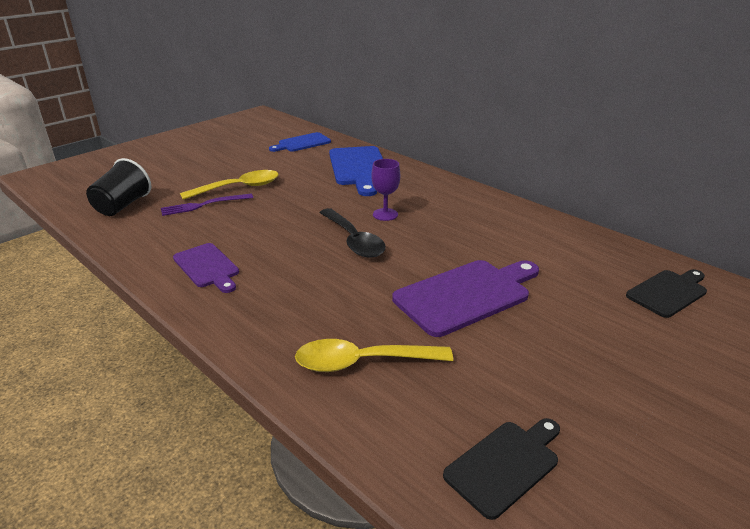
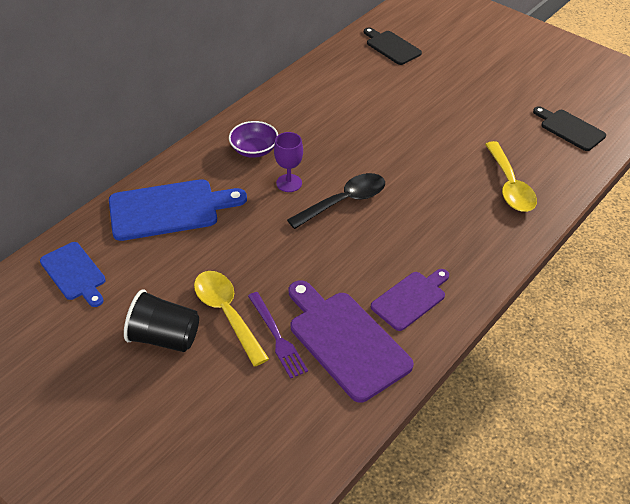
camera: 95 degrees left, 15 degrees up
(122, 206) = (284, 424): black cup -> black cup (164, 337)
(434, 200) = (254, 150): none -> purple bowl
(466, 295) = (417, 136): purple cutting board -> purple cutting board (345, 341)

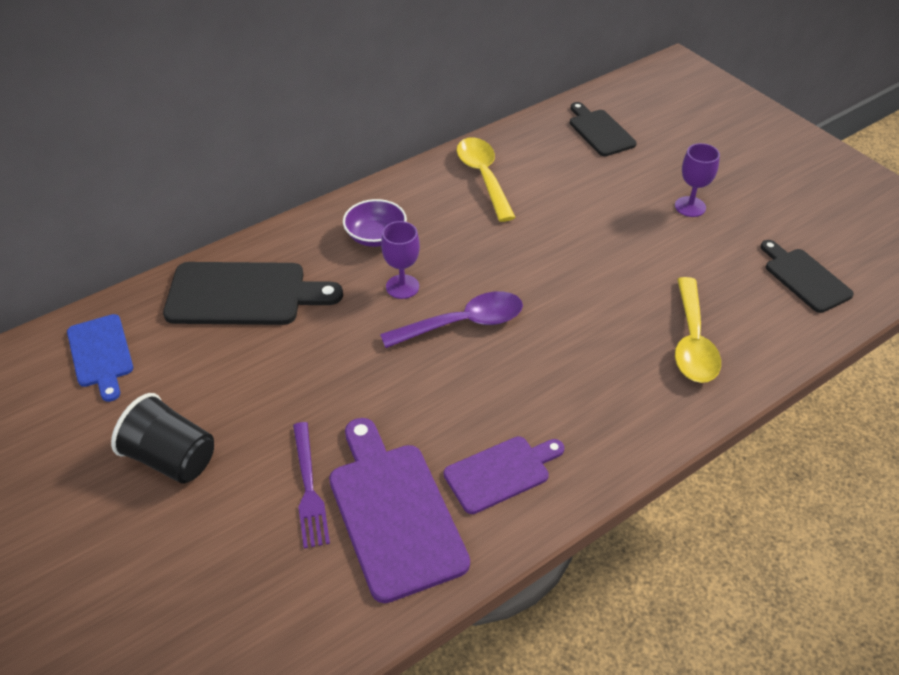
camera: 15 degrees right, 0 degrees up
(169, 209) = (243, 294): blue cutting board -> black cutting board
(227, 313) = (259, 443): yellow spoon -> yellow spoon (483, 177)
(344, 201) = (463, 323): black spoon -> purple spoon
(475, 92) = (690, 207): none -> purple goblet

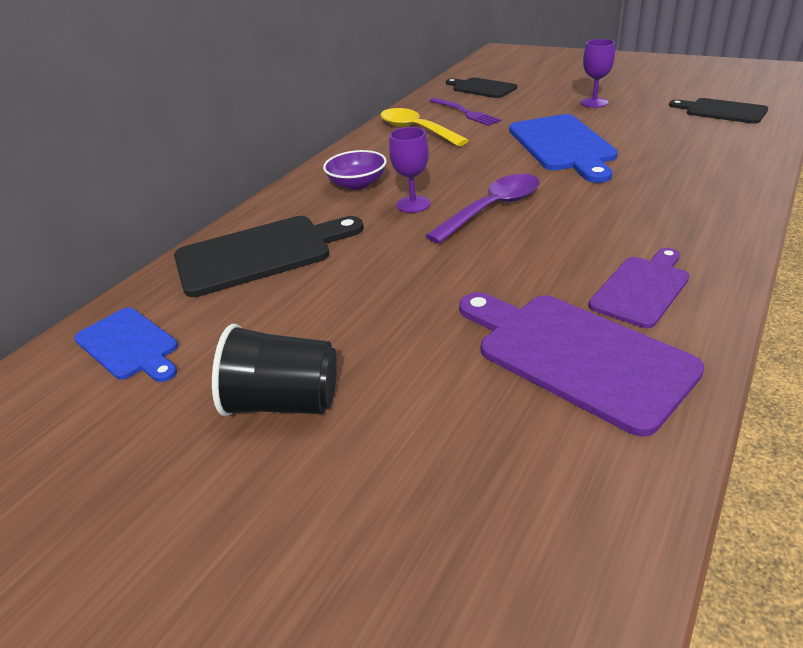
camera: 20 degrees left, 10 degrees down
(309, 488) = (466, 369): purple fork -> purple fork (465, 112)
(598, 262) = (563, 145): none -> blue cutting board
(692, 342) = (691, 163): yellow spoon -> none

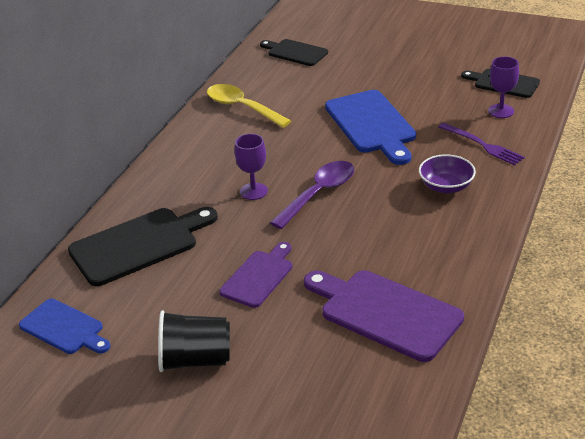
camera: 10 degrees left, 0 degrees up
(357, 184) = (201, 171): purple bowl -> purple bowl (446, 186)
(465, 112) = (283, 85): purple fork -> purple fork (482, 145)
(594, 103) = (398, 72): purple goblet -> purple goblet (501, 111)
(641, 289) = (429, 260): purple cutting board -> purple cutting board (259, 276)

